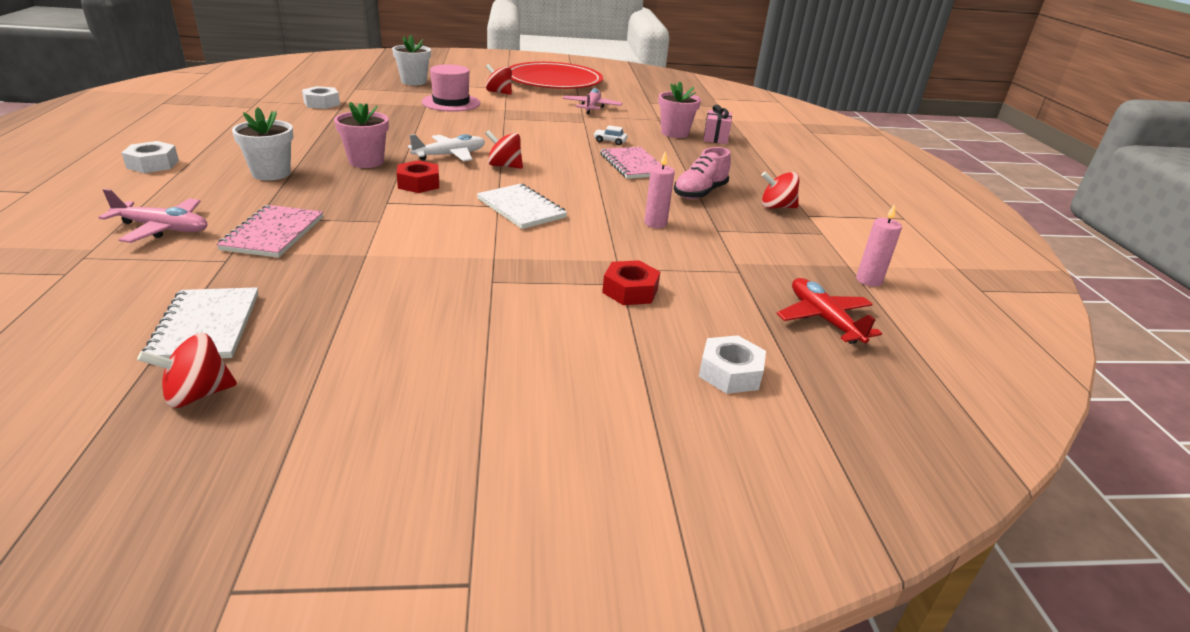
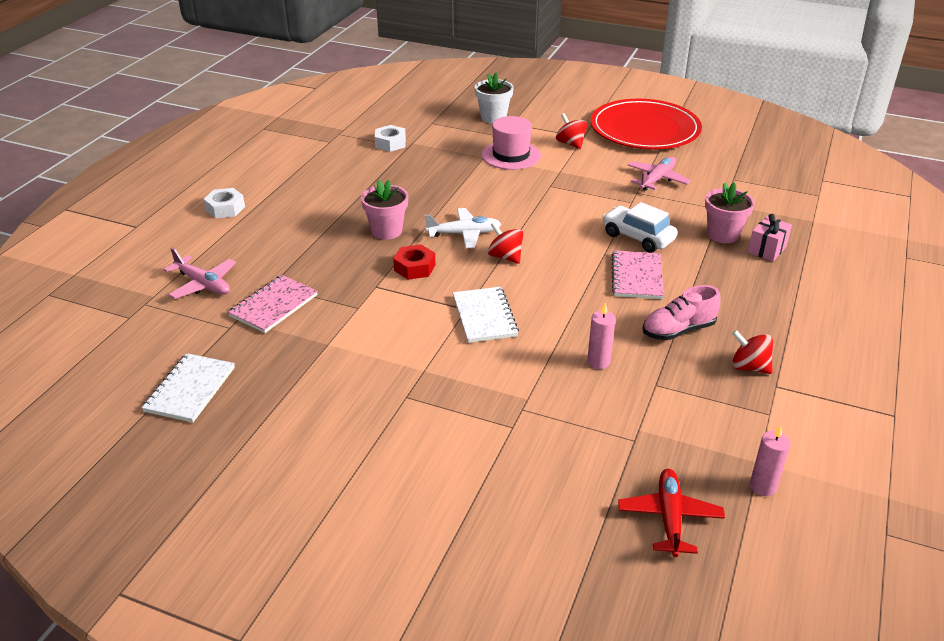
camera: 30 degrees right, 5 degrees up
(197, 394) = (161, 447): red spinning top -> none
(271, 173) = (304, 234): white flower pot -> none
(610, 141) = (638, 237): white car -> white car, size x2.07
(630, 290) = (513, 436): red nut -> none
(730, 373) = (532, 545): white nut -> none

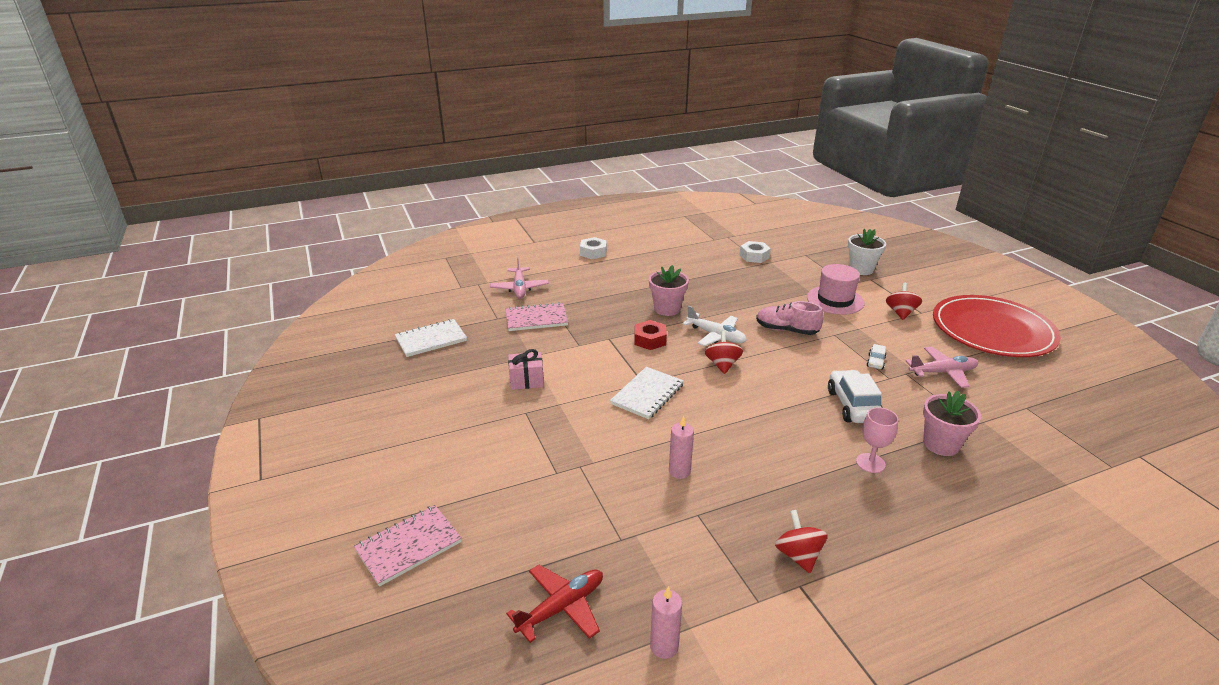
camera: 45 degrees right, 5 degrees down
(607, 194) = (875, 362): none -> white car
(637, 277) = (806, 432): pink notebook -> pink notebook (409, 546)
(678, 330) = (779, 490): pink shoe -> pink shoe (786, 330)
(703, 274) = (870, 463): none -> pink goblet
(767, 249) = (970, 479): pink gift -> pink gift (526, 381)

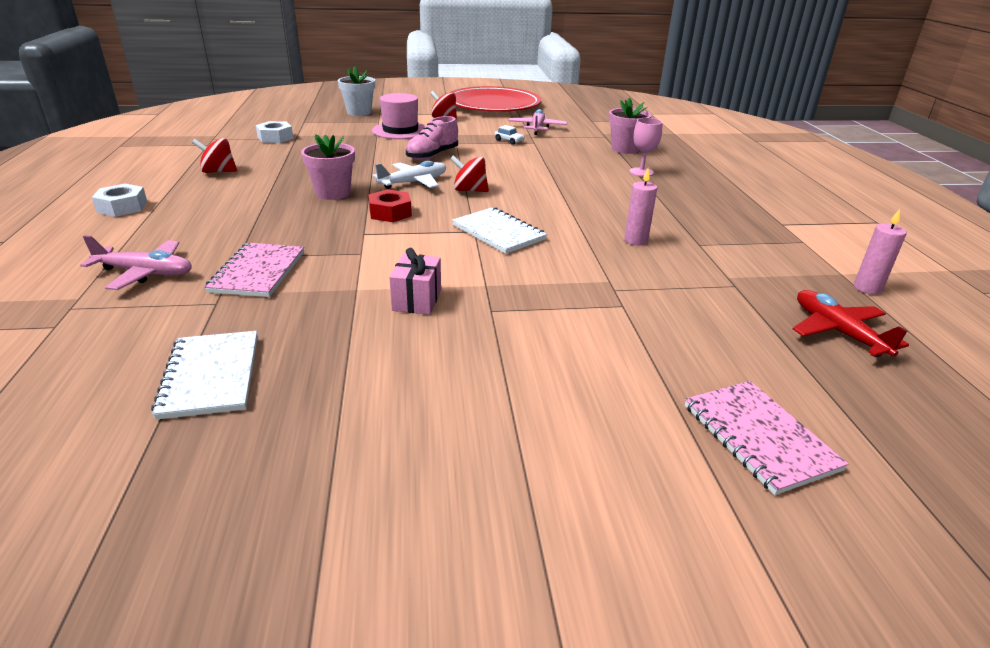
camera: 75 degrees left, 0 degrees up
(798, 555) = (749, 217): red spinning top -> red spinning top (218, 172)
(853, 405) = (565, 160): white car -> none

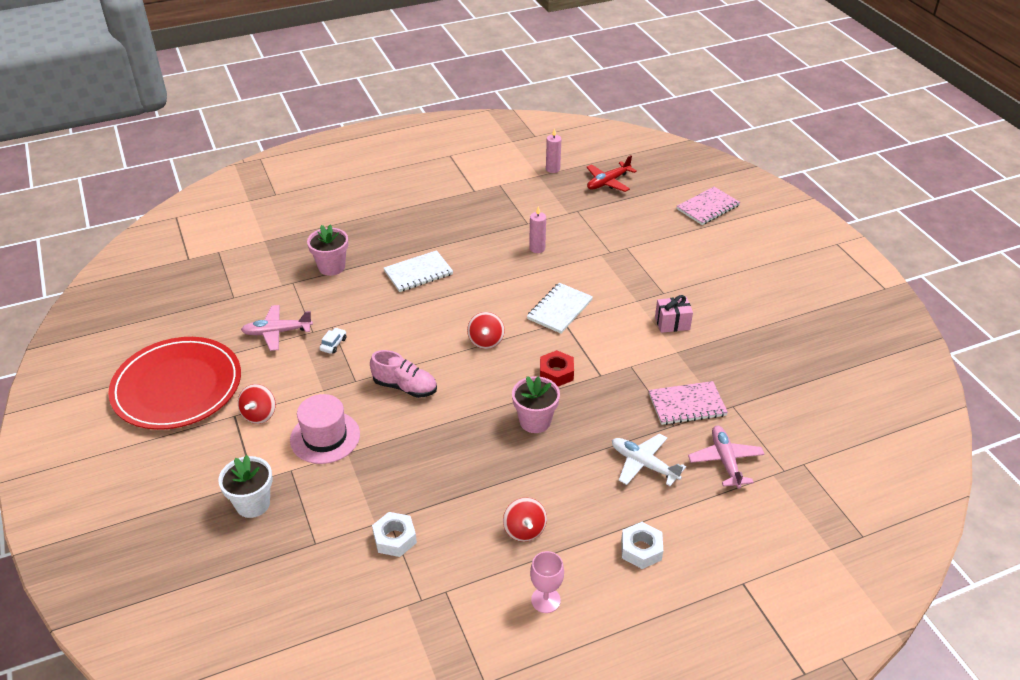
camera: 105 degrees left, 10 degrees up
(211, 376) = (790, 373): white notebook -> white notebook (418, 273)
(414, 182) = (484, 379): white plane -> white plane (643, 464)
(641, 172) = (394, 254): pink goblet -> pink goblet (545, 600)

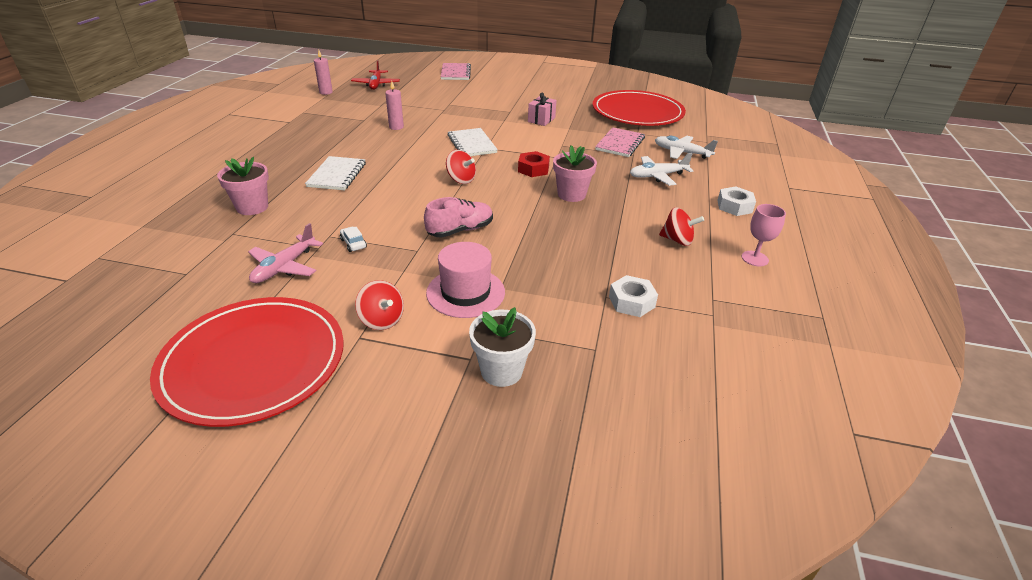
camera: 55 degrees left, 5 degrees down
(725, 461) = (681, 152): pink plane -> white plane
(791, 382) = (637, 112): none -> red plate

